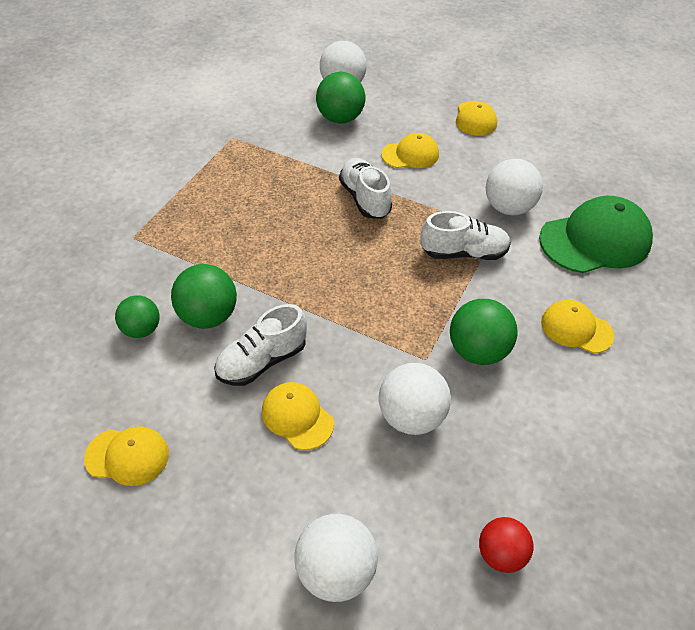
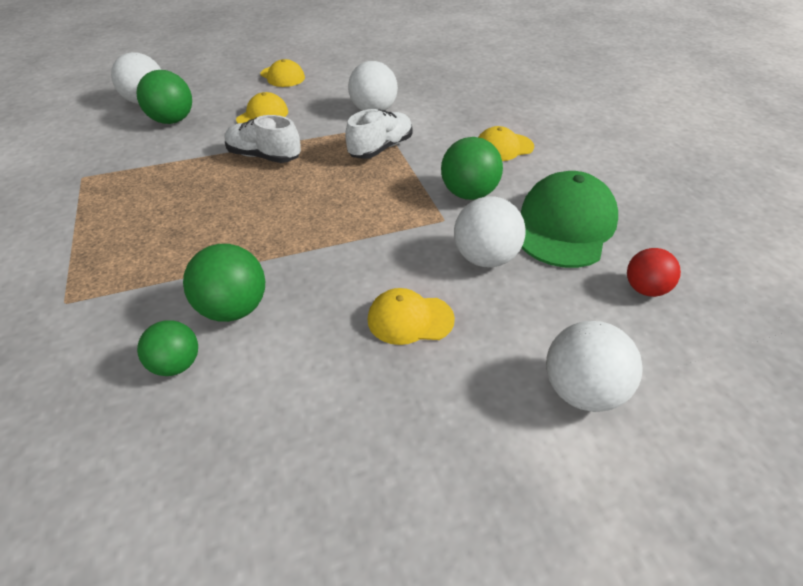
camera: 45 degrees left, 5 degrees down
(127, 456) = (304, 472): yellow cap -> none
(262, 361) = (328, 305): white shoe -> none
(595, 240) = (448, 100): green cap -> green cap (565, 225)

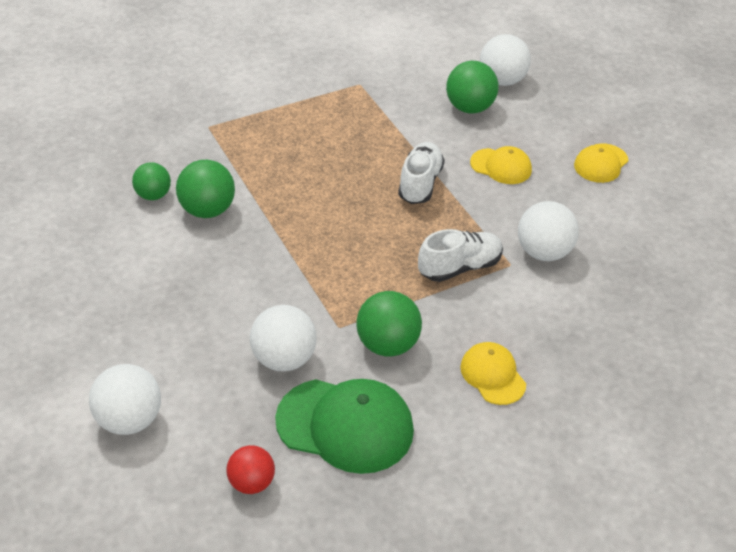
camera: 80 degrees right, 0 degrees up
(381, 148) = (459, 267): white shoe -> white shoe turned 60 degrees counterclockwise
(410, 319) = (202, 311): yellow cap -> none

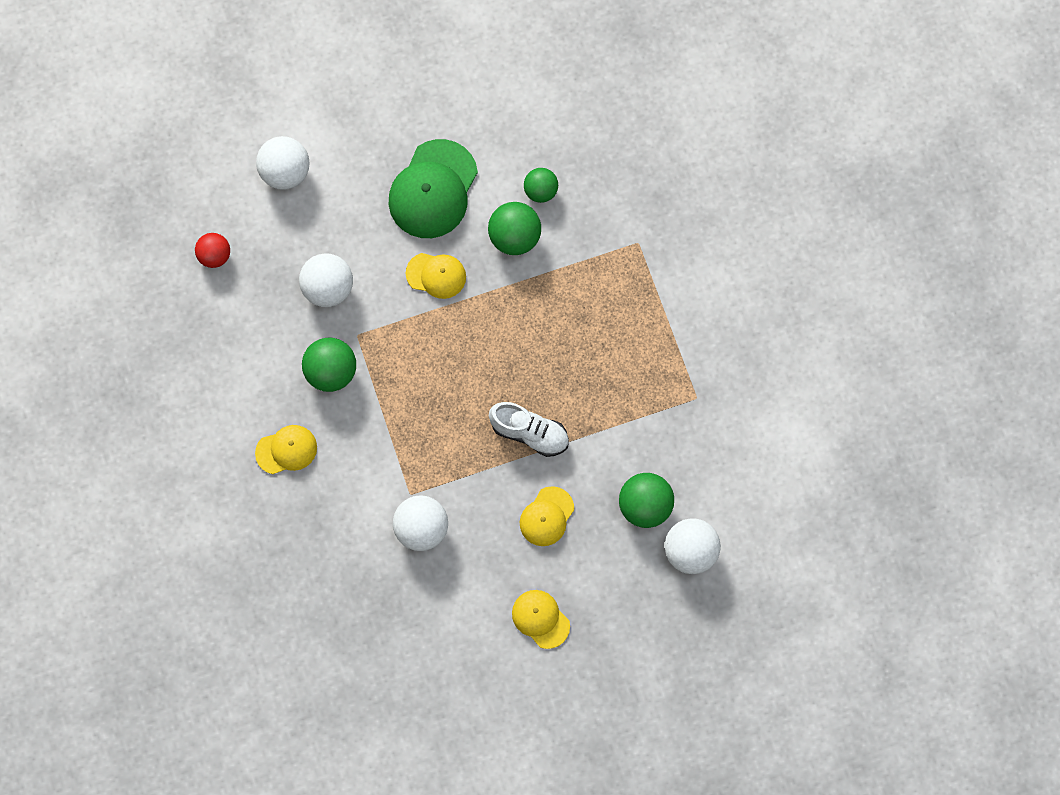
camera: 100 degrees right, 30 degrees up
(257, 267) = (436, 275): none -> yellow cap
(345, 425) = (255, 327): green cap -> green cap (433, 189)
(459, 267) = (412, 448): white shoe -> none

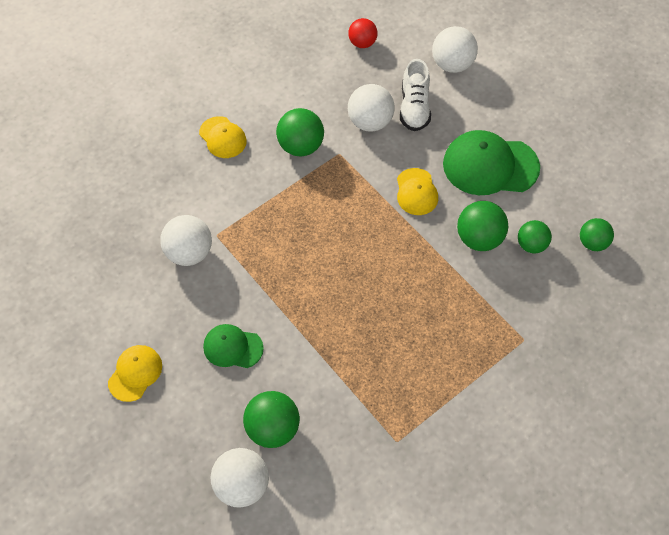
camera: 70 degrees right, 15 degrees down
(530, 433) = (305, 308): white shoe -> white shoe (414, 108)
(546, 516) = (233, 347): yellow cap -> green cap
(560, 133) = (592, 243): none -> green ball

